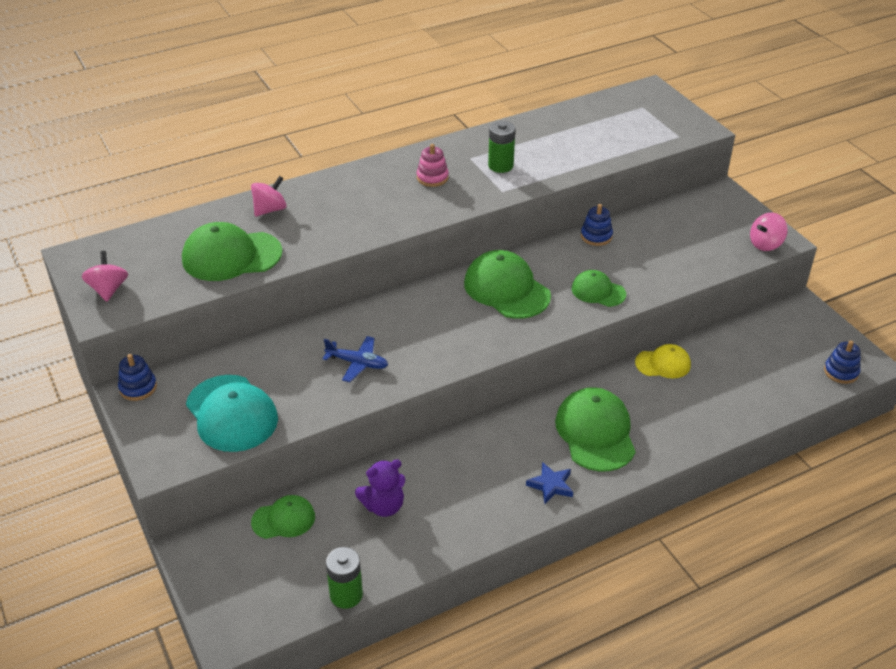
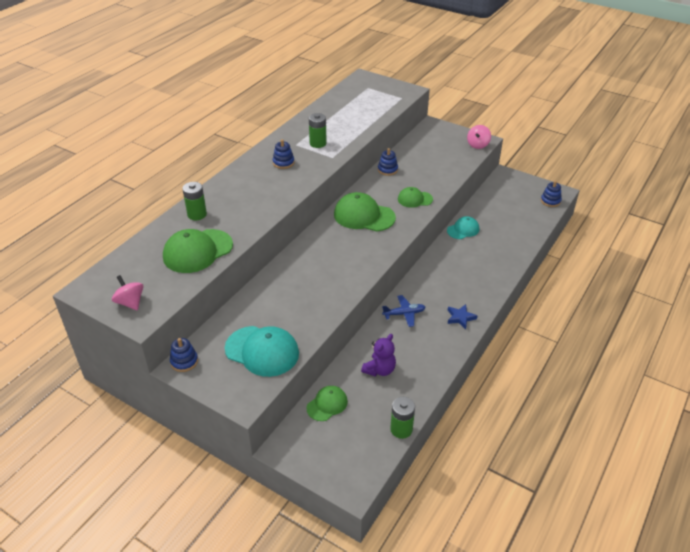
camera: 30 degrees left, 0 degrees up
(270, 210) = (197, 214): pink spinning top -> green battery
(357, 363) = (314, 290): blue plane -> blue plane (404, 314)
(432, 178) = (283, 163): pink stacking toy -> blue stacking toy
(595, 432) = (459, 280): green cap -> none
(663, 364) = (463, 230): yellow cap -> turquoise cap

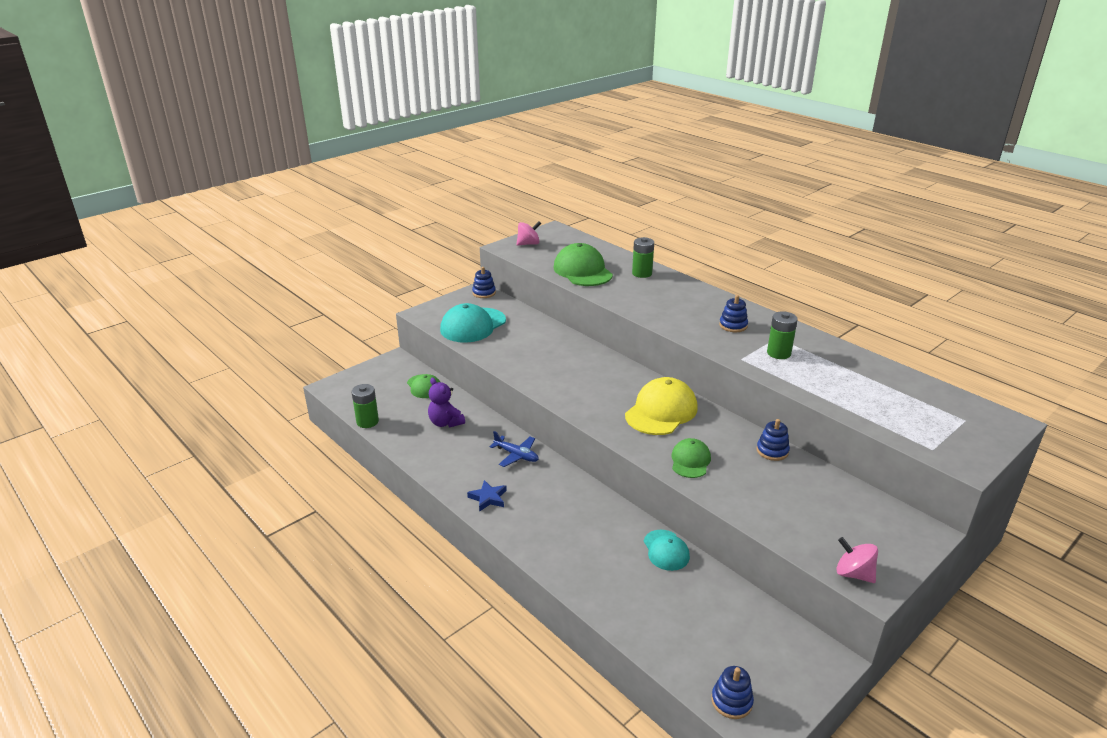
camera: 105 degrees right, 10 degrees down
(364, 216) = (661, 411): green cap -> yellow cap
(404, 314) = (516, 455): blue plane -> blue plane turned 60 degrees counterclockwise

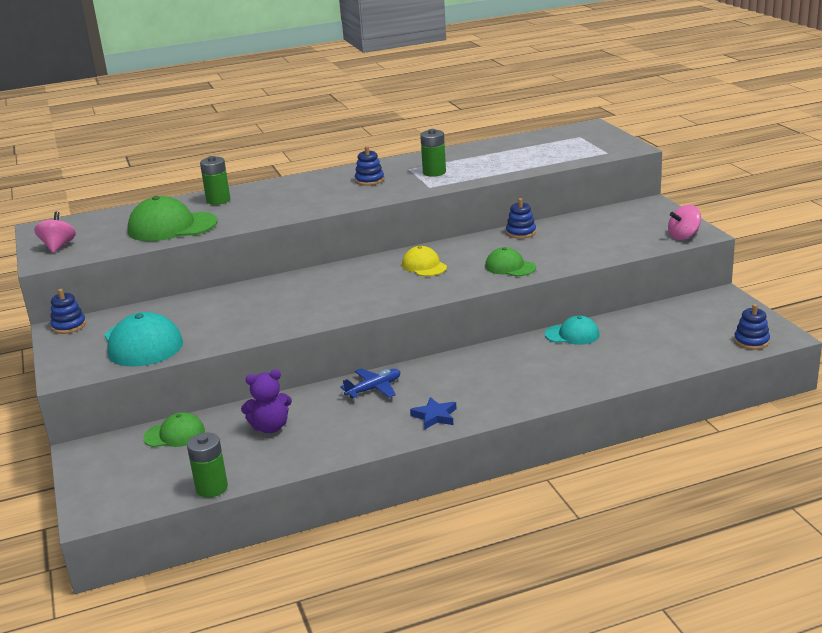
camera: 65 degrees left, 5 degrees down
(661, 411) = (424, 266): yellow cap -> yellow cap, size x0.58

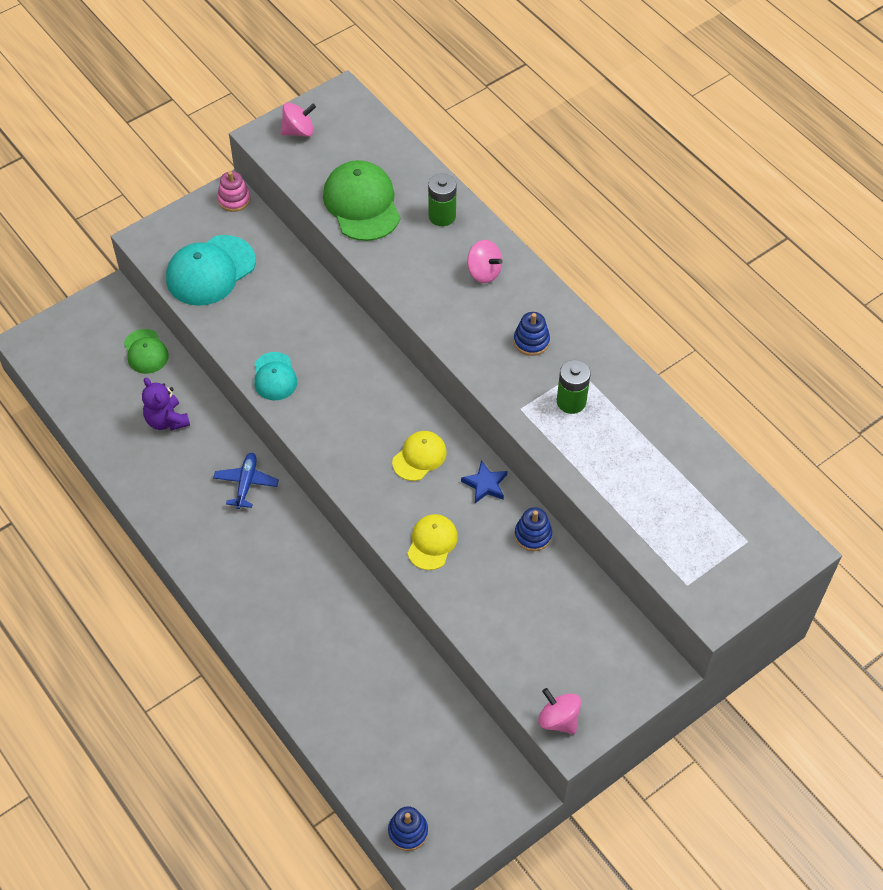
camera: 70 degrees right, 30 degrees up
(69, 326) = (234, 199): blue stacking toy -> pink stacking toy
(212, 488) = (71, 411): green battery -> none
(289, 190) = (484, 272): none -> pink spinning top
(374, 389) = (246, 483): blue plane -> blue plane turned 120 degrees counterclockwise
(435, 416) = (204, 548): blue star -> blue star (485, 484)
(510, 267) = (432, 543): green cap -> yellow cap
(572, 334) = (390, 642): turquoise cap -> turquoise cap (274, 376)

